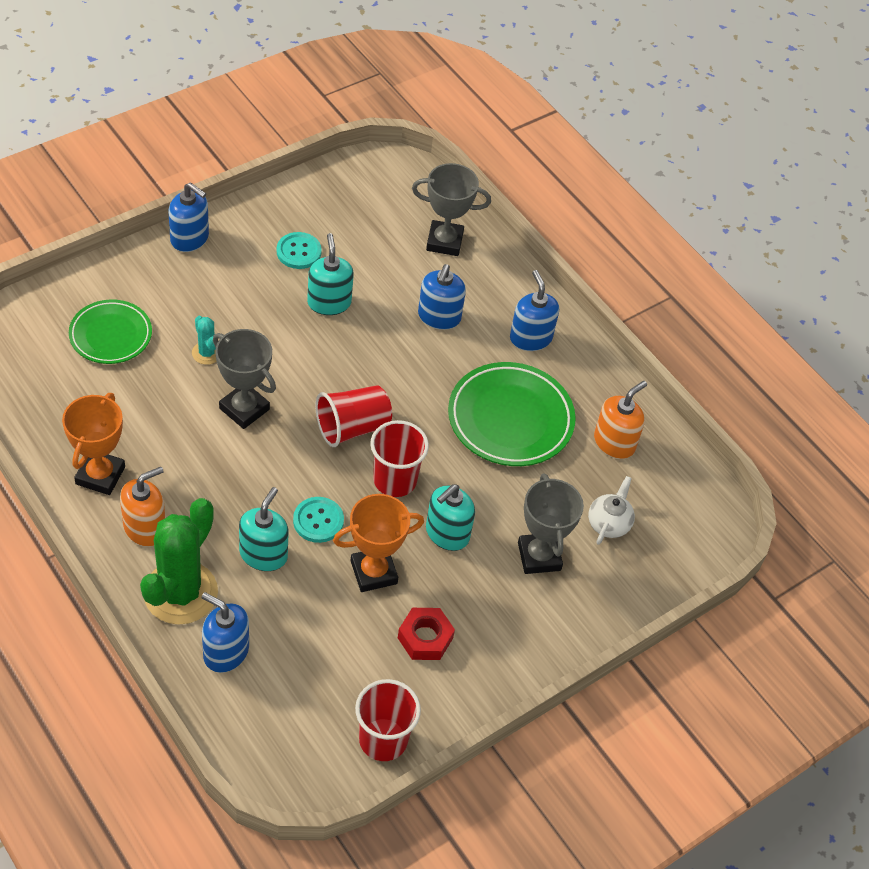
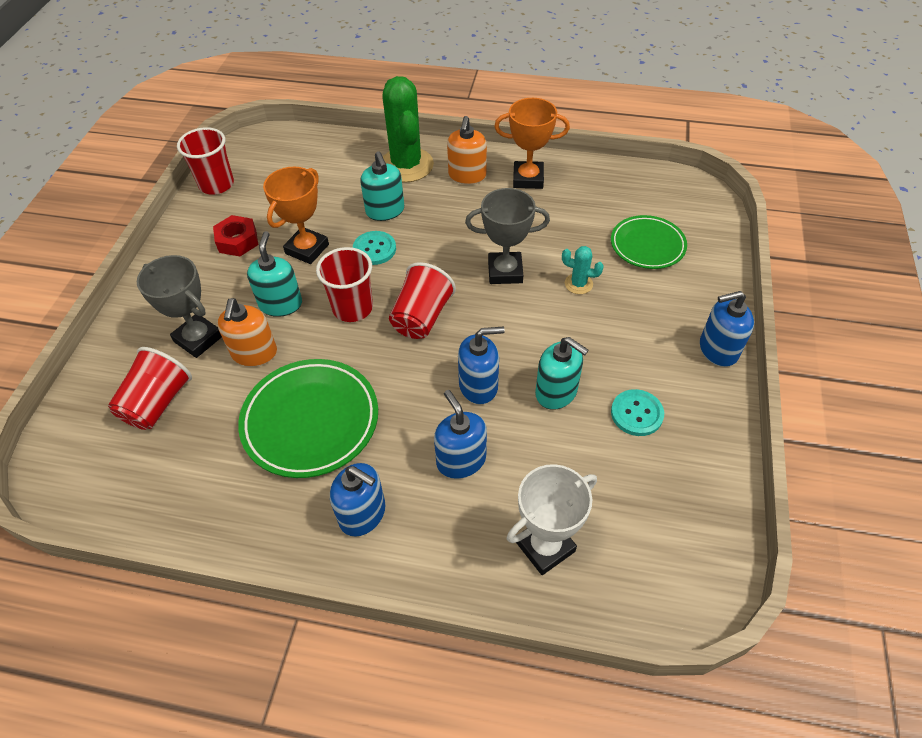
camera: 145 degrees right, 0 degrees up
(100, 475) = (528, 179): orange trophy -> orange trophy turned 60 degrees counterclockwise
(225, 652) = (348, 161): blue soap dispenser -> blue soap dispenser (478, 386)
(444, 242) = (545, 546): grey trophy -> white trophy
(609, 523) = (158, 403): white teapot -> red cup
(614, 442) = (201, 476): orange soap dispenser -> orange soap dispenser (254, 353)

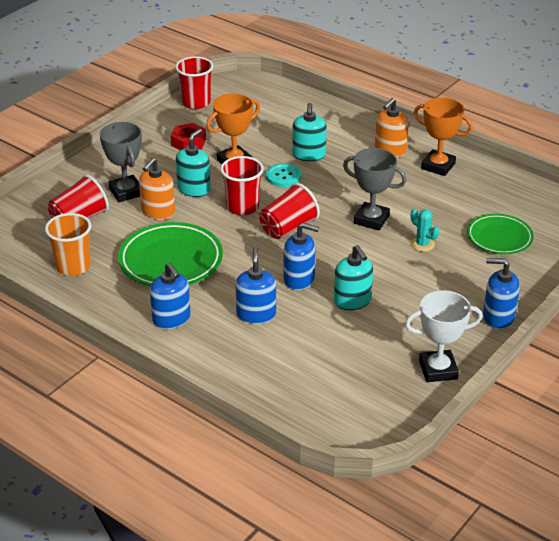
camera: 25 degrees right, 15 degrees down
(188, 483) = (73, 266): none -> orange cup
(406, 165) = (347, 130): green cactus -> none
(545, 546) = (278, 376): white trophy -> white trophy (438, 370)
(636, 413) = (401, 332): turquoise button -> none

